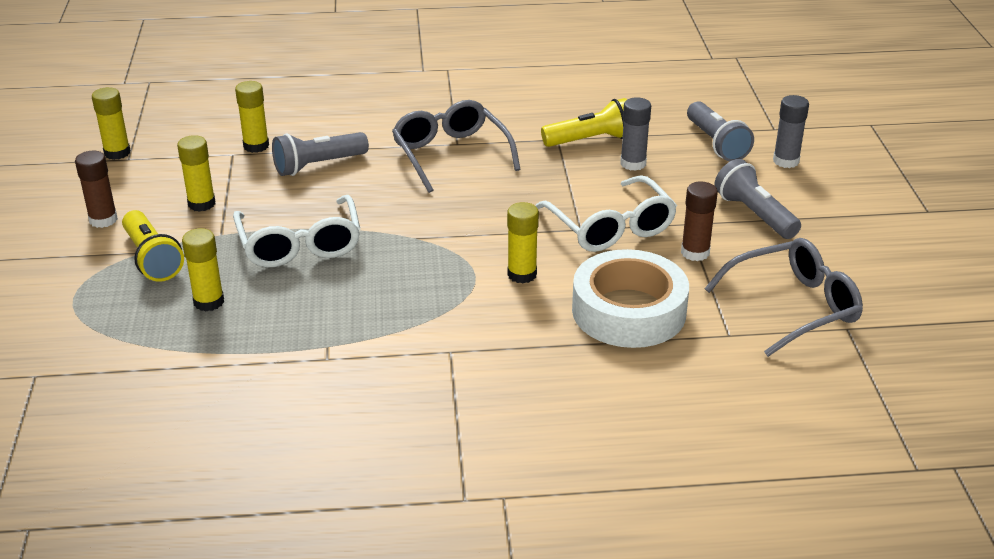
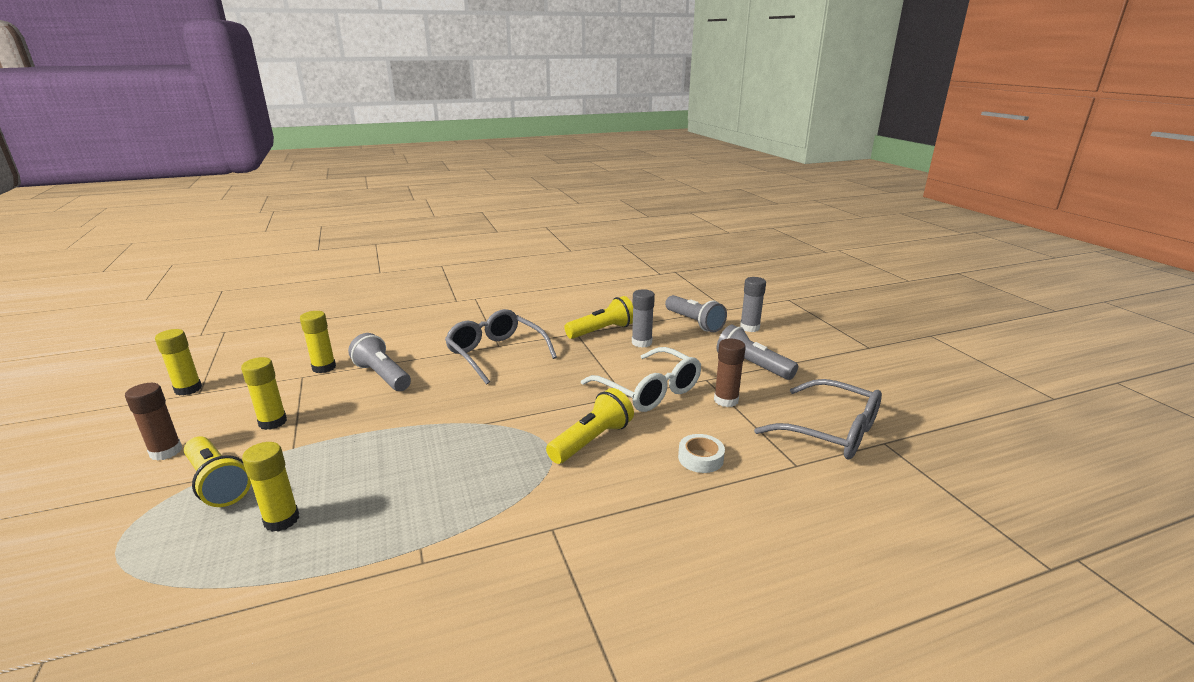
camera: 15 degrees left, 10 degrees down
(300, 245) = (375, 445): white glasses -> none
(318, 165) = (382, 376): grey flashlight -> grey flashlight turned 90 degrees clockwise
(522, 274) = (592, 440): yellow glue stick -> yellow flashlight
(629, 311) = (700, 458): white tape -> white tape, size x0.43
(794, 306) = (831, 431): grey glasses -> grey glasses turned 75 degrees clockwise

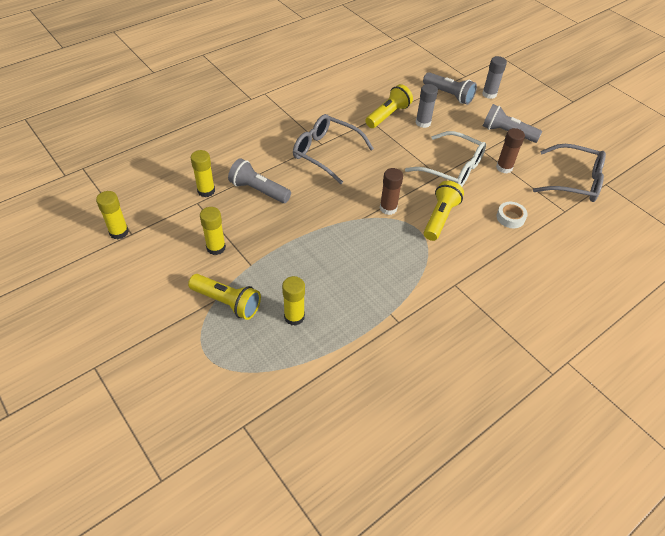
camera: 20 degrees left, 25 degrees up
(166, 452) = (164, 288): brown glue stick -> brown glue stick (388, 208)

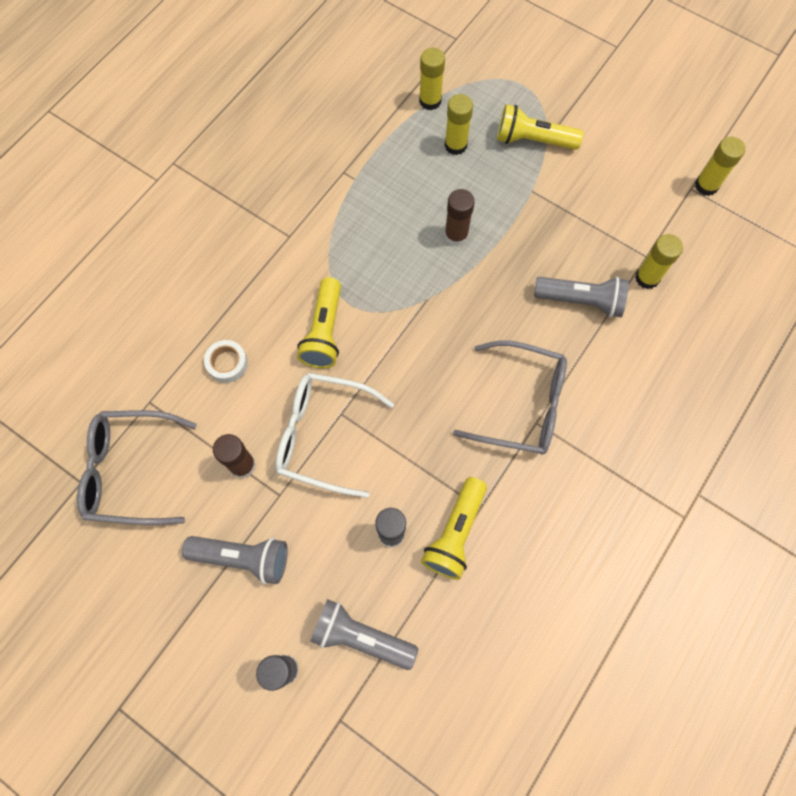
camera: 165 degrees right, 20 degrees up
(216, 248) = (583, 200): yellow glue stick -> yellow glue stick (430, 101)
(388, 208) = (398, 326): brown glue stick -> brown glue stick (456, 235)

